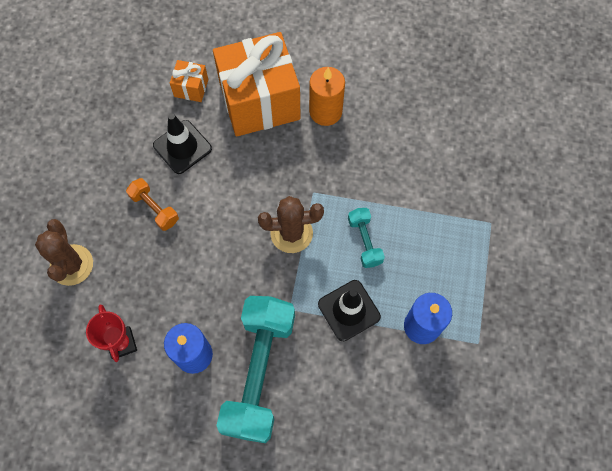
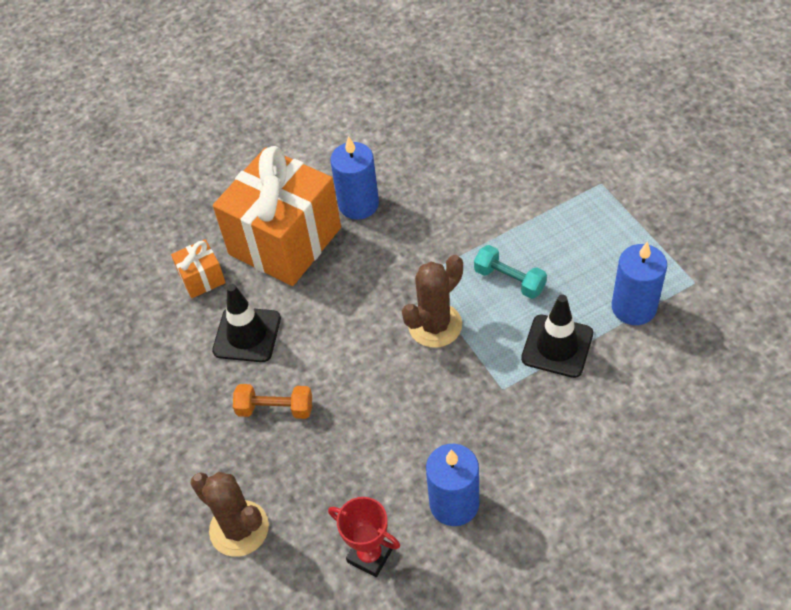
camera: 35 degrees left, 15 degrees down
(259, 372) = (533, 465): turquoise dumbbell -> none
(325, 111) = (358, 204): orange candle -> blue candle

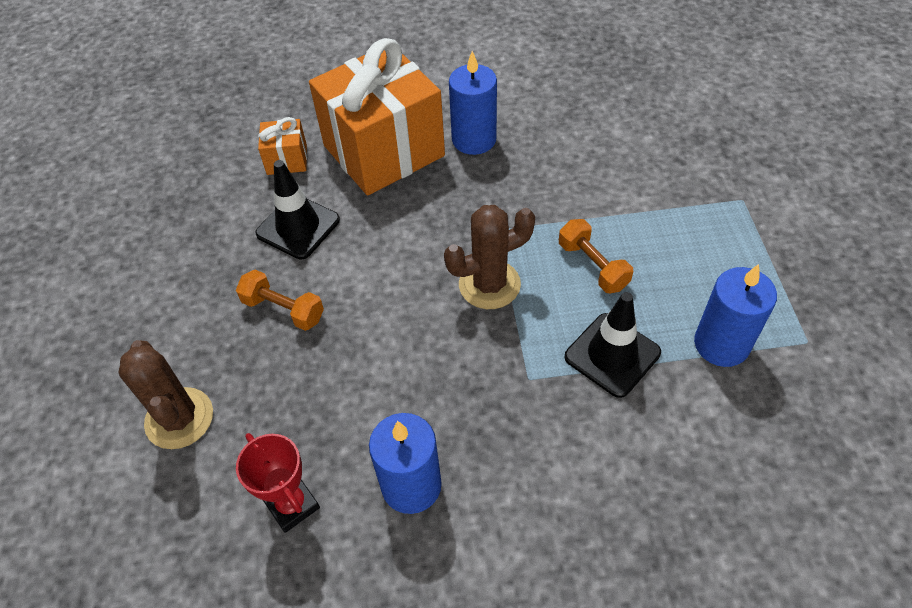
camera: 20 degrees right, 0 degrees up
(509, 280) = (593, 266): turquoise dumbbell -> orange dumbbell

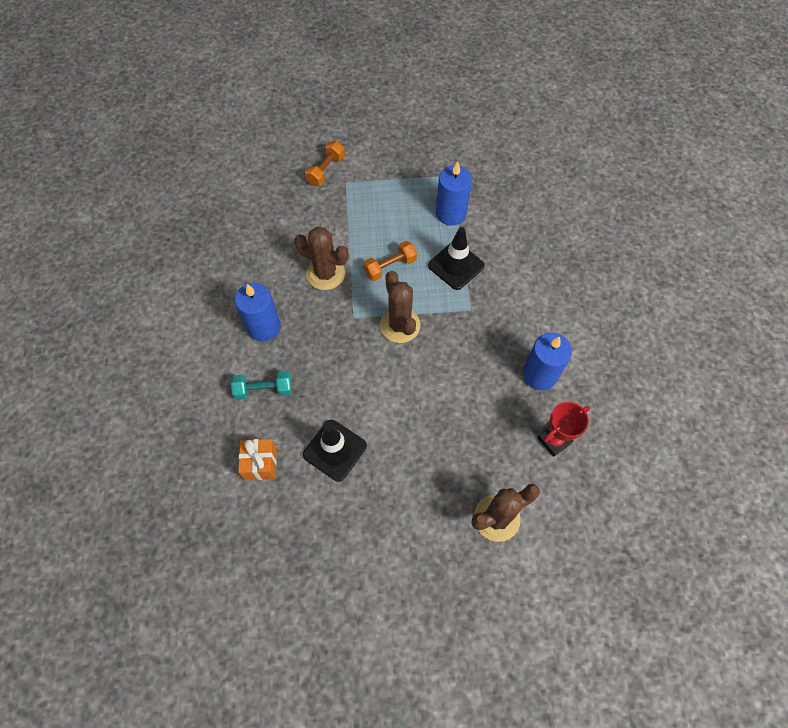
camera: 90 degrees left, 10 degrees up
(283, 309) = (411, 455): orange dumbbell -> orange dumbbell (326, 170)
(384, 151) = (264, 389): orange gift -> turquoise dumbbell
(566, 192) = (325, 274): none -> brown cactus

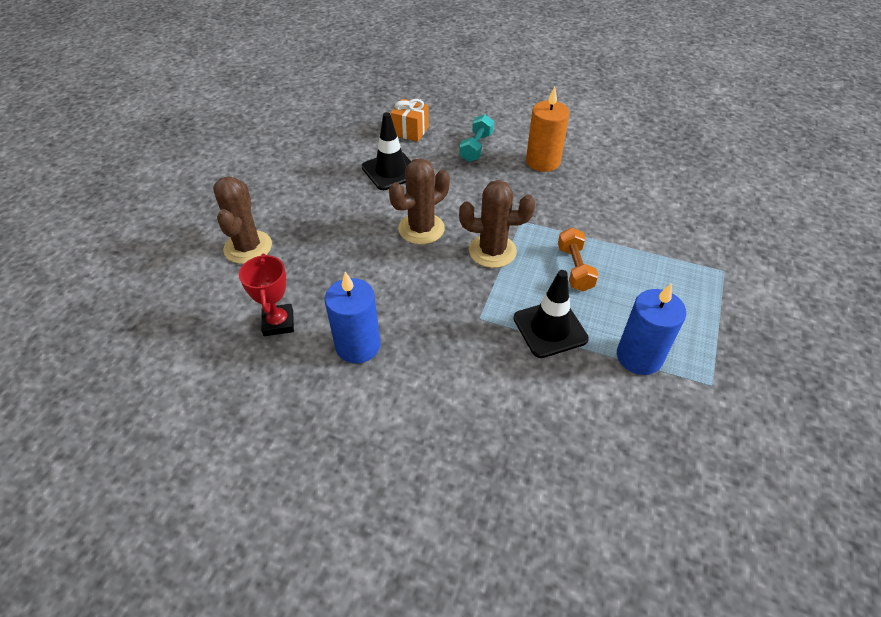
camera: 115 degrees right, 15 degrees down
(264, 326) = (543, 161): blue candle -> orange candle
(325, 274) = (587, 216): brown cactus -> brown cactus (421, 229)
(326, 170) = (749, 258): orange dumbbell -> none

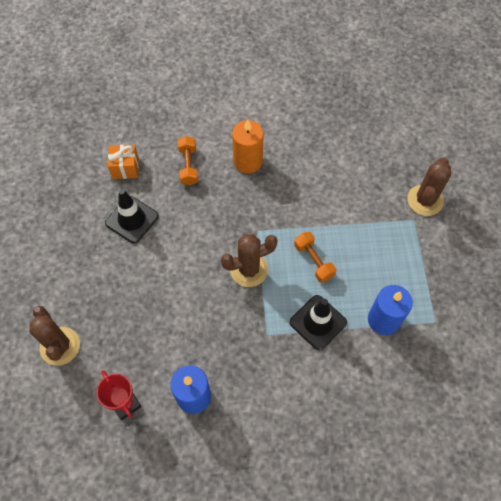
camera: 25 degrees left, 15 degrees up
(421, 229) = (186, 270): brown cactus -> brown cactus (425, 200)
(476, 147) = (188, 166): turquoise dumbbell -> orange dumbbell

